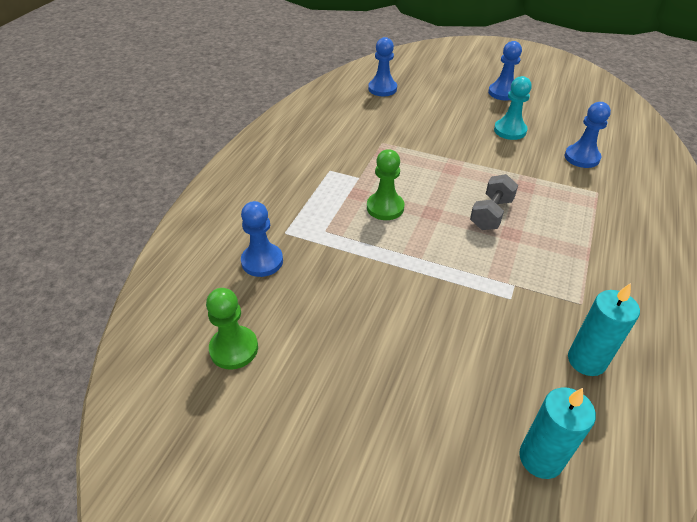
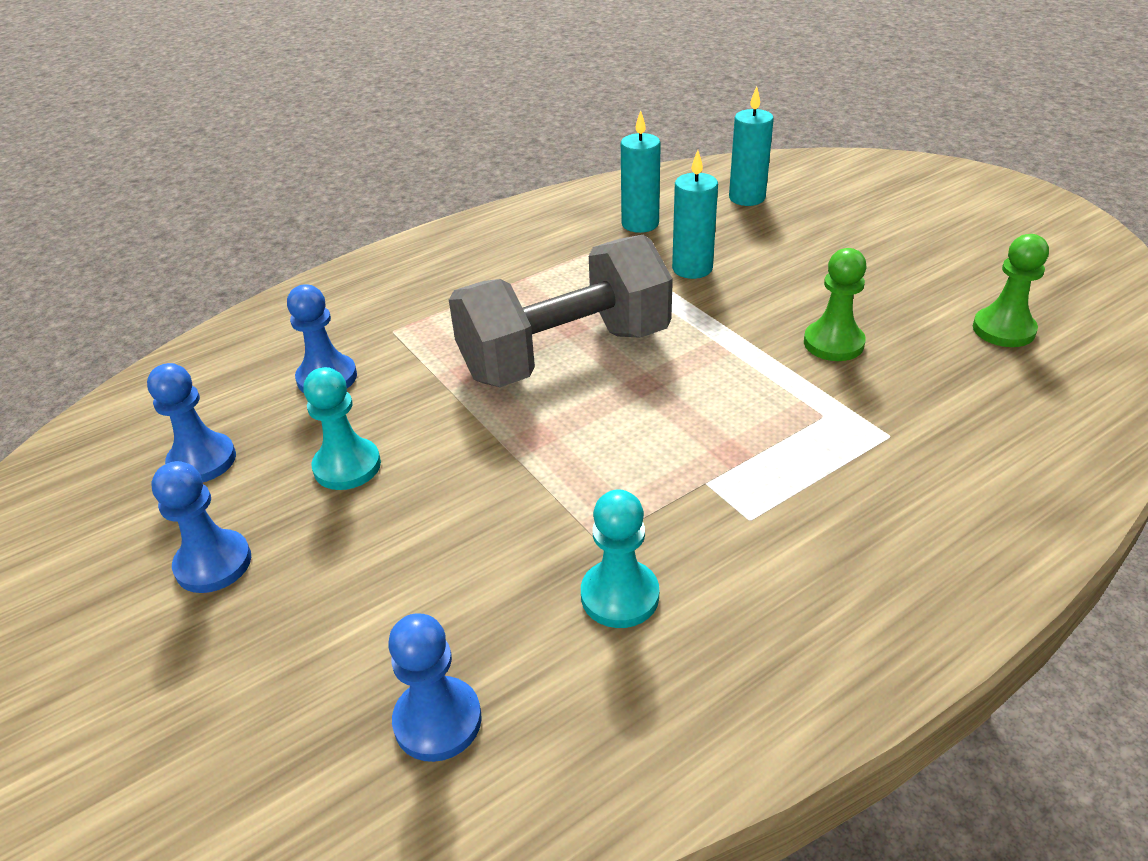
camera: 145 degrees left, 5 degrees down
(262, 261) = (941, 406): blue pawn -> blue pawn (202, 461)
(358, 130) = (620, 596): none -> turquoise pawn
(385, 207) = (705, 415): green pawn -> green pawn (833, 343)
(491, 214) = (565, 354): grey dumbbell -> grey dumbbell, size x2.18
(492, 320) = (692, 268): none -> turquoise candle

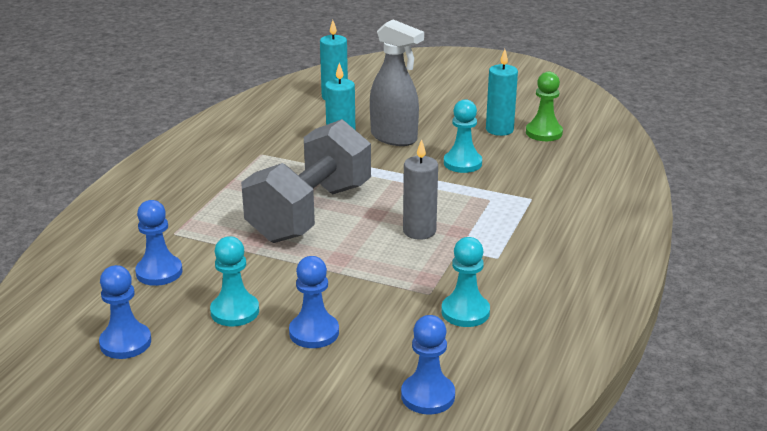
camera: 35 degrees left, 10 degrees down
(213, 563) = (206, 386): blue pawn -> blue pawn (314, 332)
(640, 224) = (279, 128): turquoise candle -> turquoise candle (499, 130)
(677, 432) = (419, 231): none -> grey candle
(771, 277) = (394, 138): none -> grey spray bottle
(833, 343) = (462, 163): green pawn -> turquoise pawn

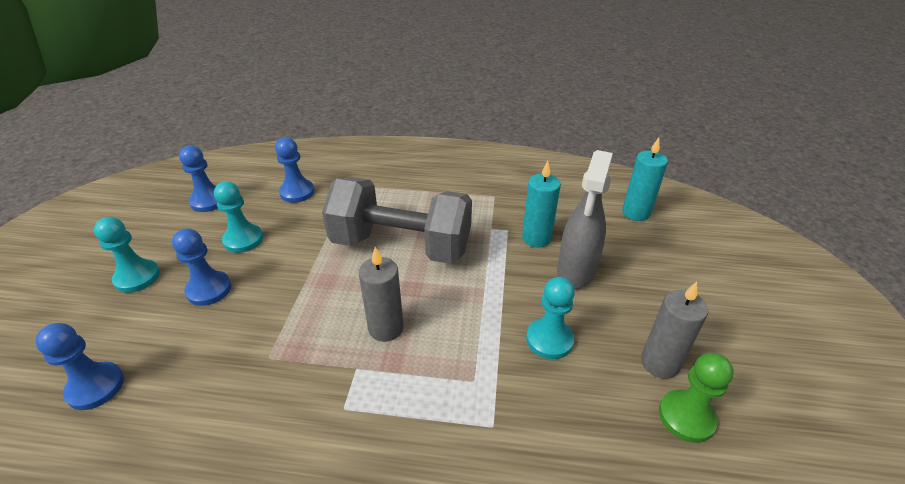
camera: 75 degrees right, 10 degrees up
(465, 312) = (232, 394): turquoise pawn -> turquoise pawn (137, 277)
(499, 130) = (659, 363): turquoise candle -> grey candle

